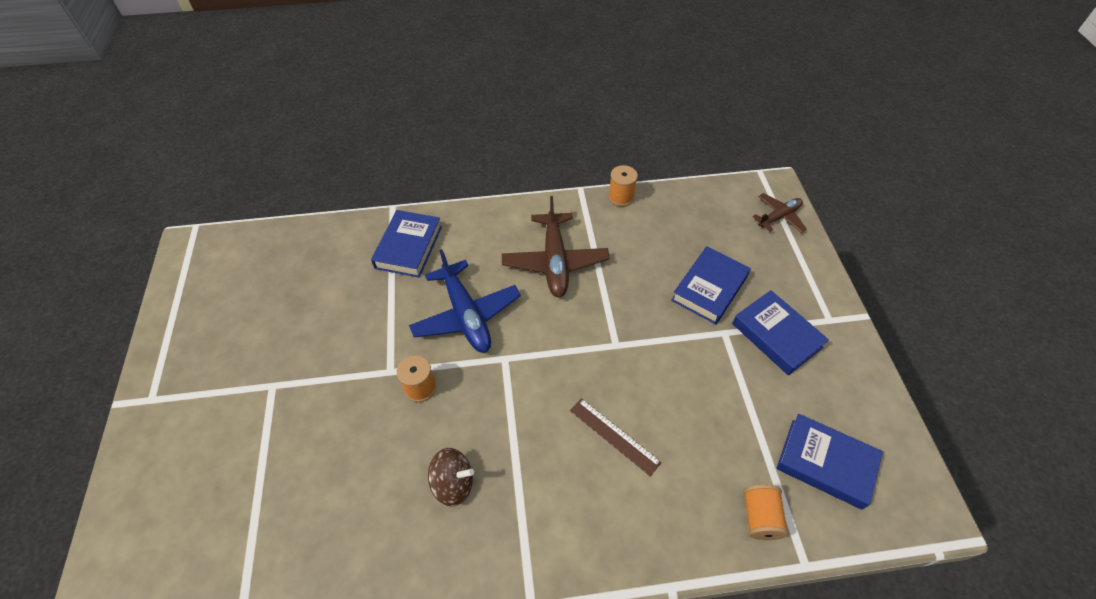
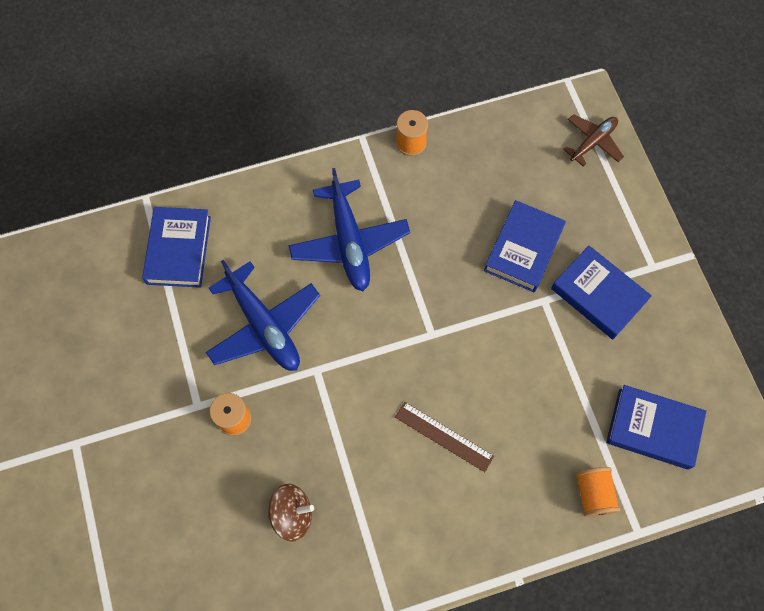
camera: 10 degrees left, 15 degrees up
(555, 262) = (349, 242): brown plane -> blue plane

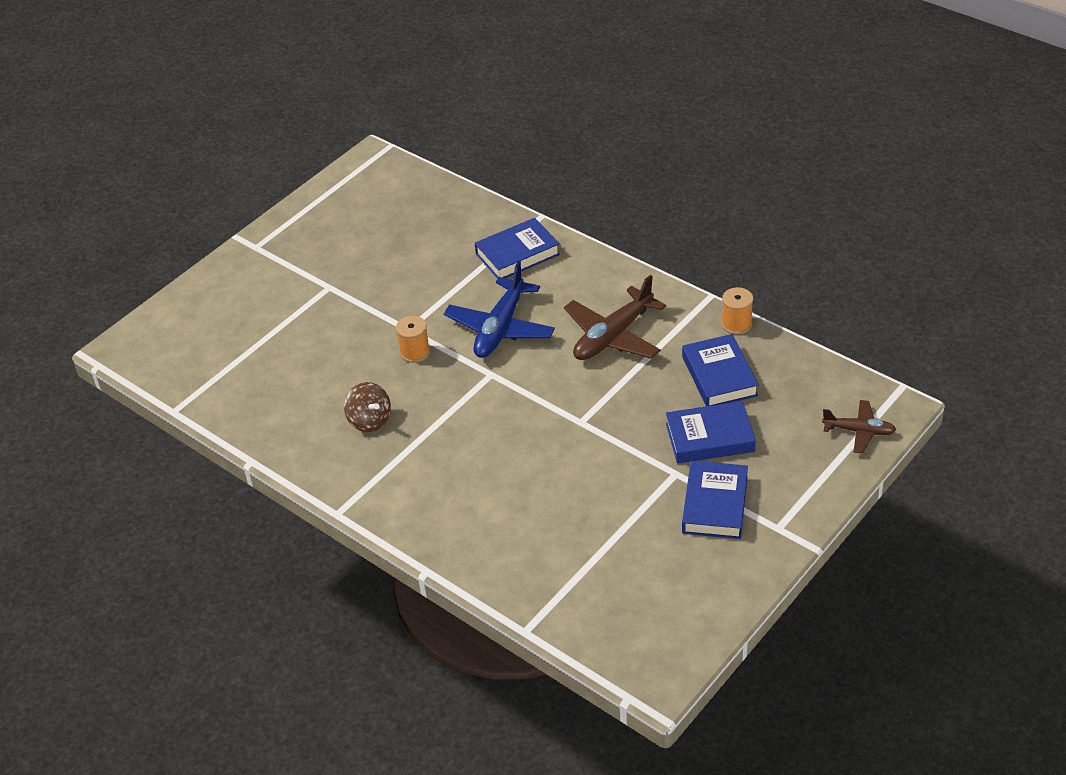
camera: 60 degrees right, 25 degrees down
(349, 242) = (613, 336): blue plane -> brown plane
(444, 436) = (502, 472): brown ruler -> none
(593, 494) = (533, 586): orange spool -> none
(653, 428) = (625, 598): blue book -> blue book (719, 376)

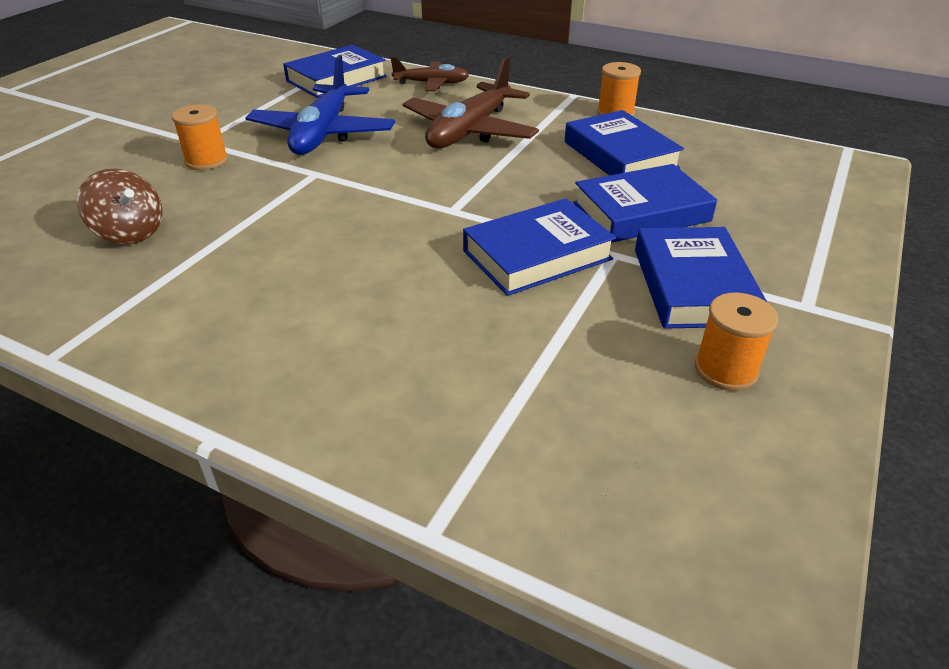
camera: 15 degrees left, 5 degrees down
(626, 468) = (537, 255): none -> blue book
(705, 564) = (725, 370): none -> orange spool
(859, 431) = (832, 190): brown plane -> brown plane (431, 84)

